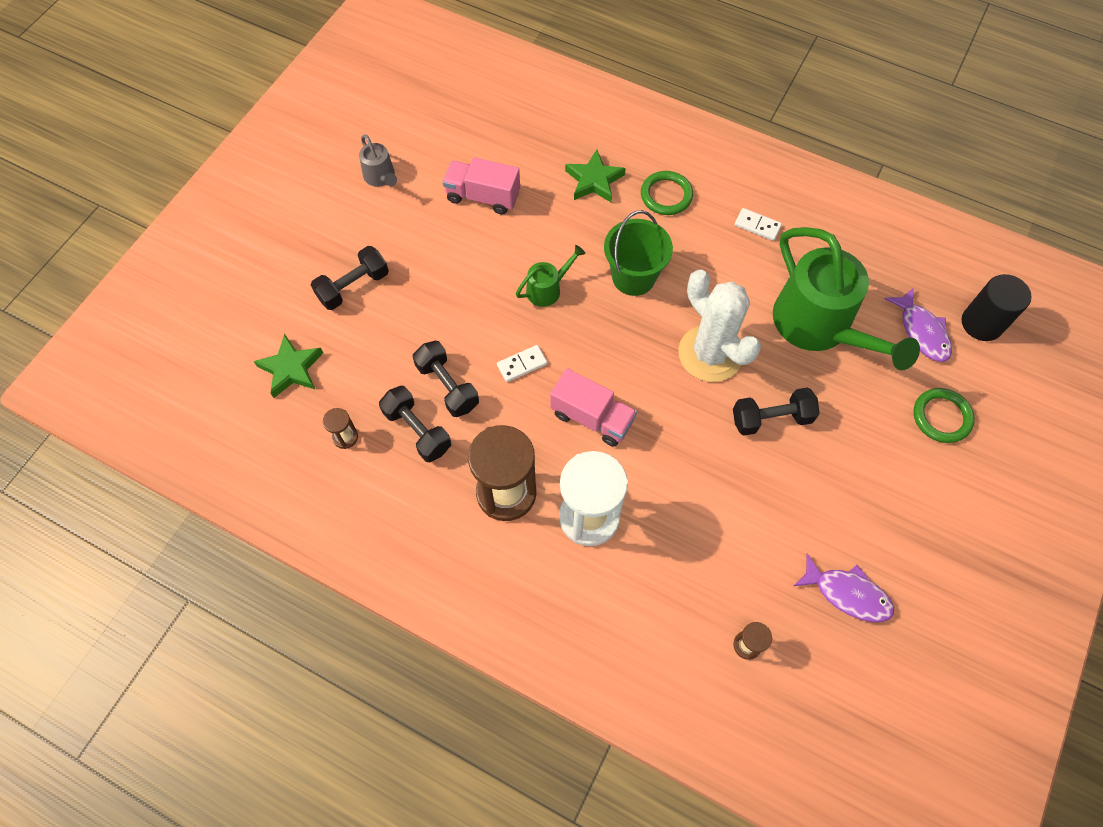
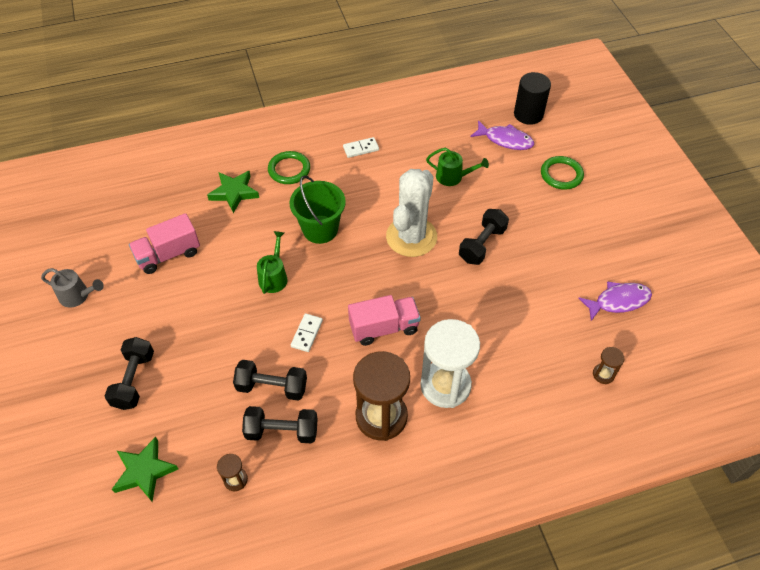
camera: 45 degrees left, 10 degrees down
(710, 354) = (411, 237): white cactus -> white cactus turned 75 degrees counterclockwise
(819, 327) = (453, 177): green watering can -> green watering can, size x0.44

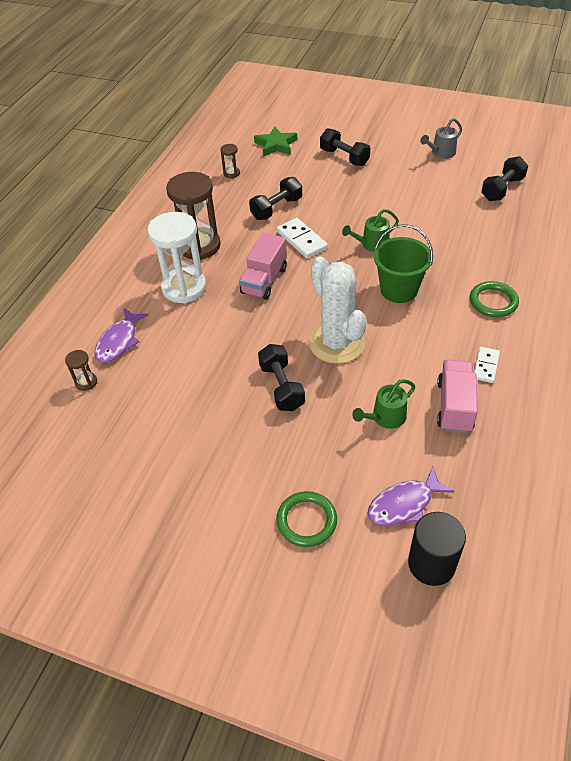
camera: 130 degrees right, 5 degrees down
(168, 254) = (445, 201): pink truck -> pink truck (454, 406)
(234, 193) = (488, 257): green star -> none
(274, 276) = (371, 244): green watering can -> green watering can turned 105 degrees clockwise
(282, 431) = (240, 201): black dumbbell -> black dumbbell (502, 189)
(307, 333) = (301, 240): white domino -> white domino, size x1.53
(618, 301) = (125, 445): purple fish -> purple fish (119, 341)

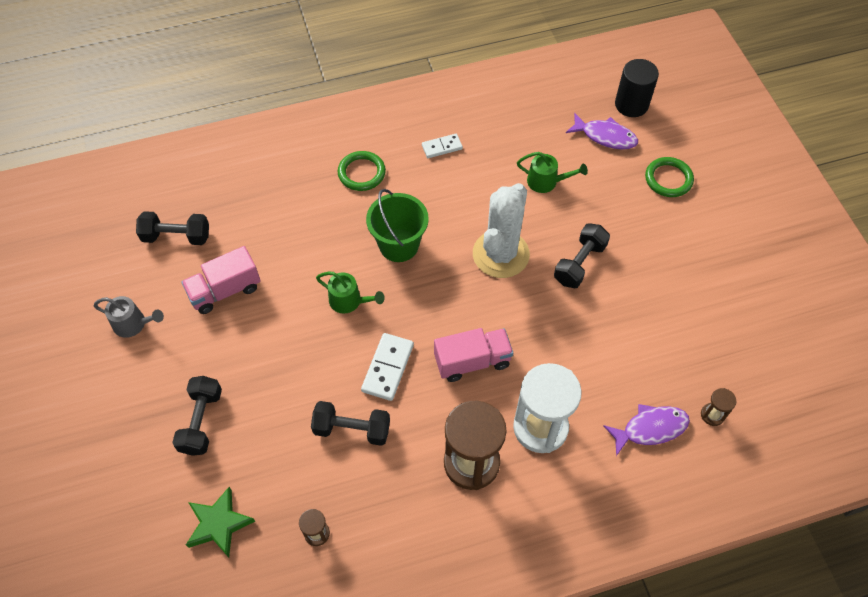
camera: 130 degrees left, 10 degrees up
(454, 406) = (498, 148): pink truck -> pink truck (225, 290)

